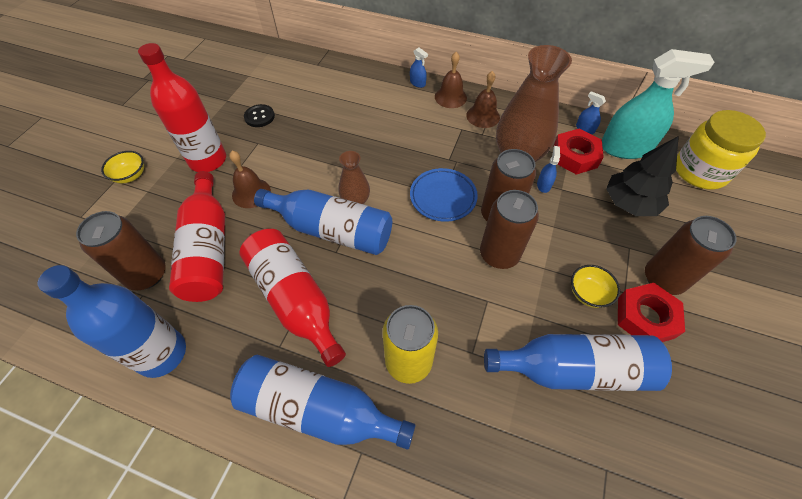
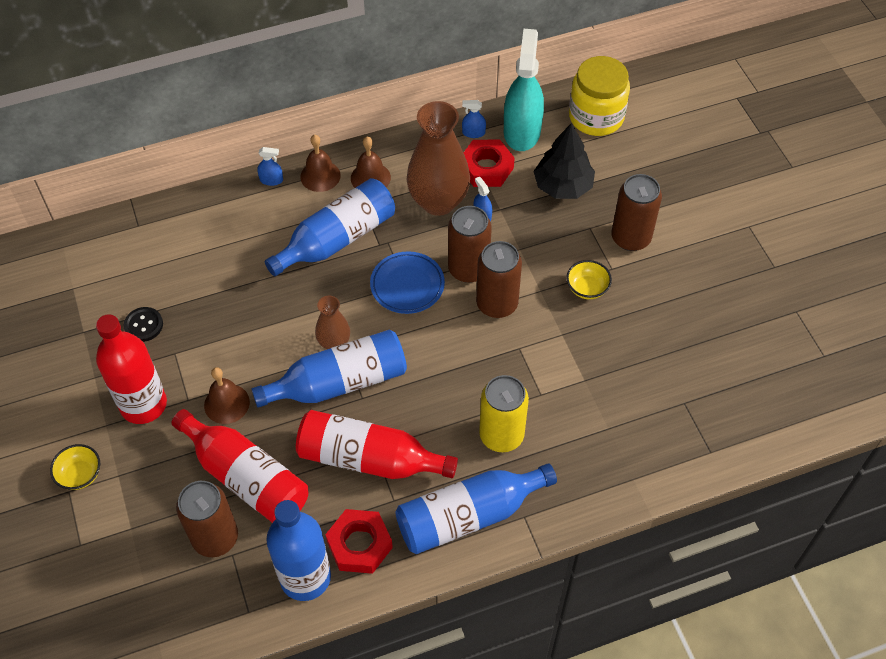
camera: 40 degrees left, 0 degrees up
(574, 369) = (618, 353): blue bottle -> blue bottle (337, 239)
(625, 148) = (522, 131): turquoise spray bottle -> turquoise spray bottle turned 45 degrees counterclockwise
(645, 317) = (638, 278): red nut -> red nut (359, 544)

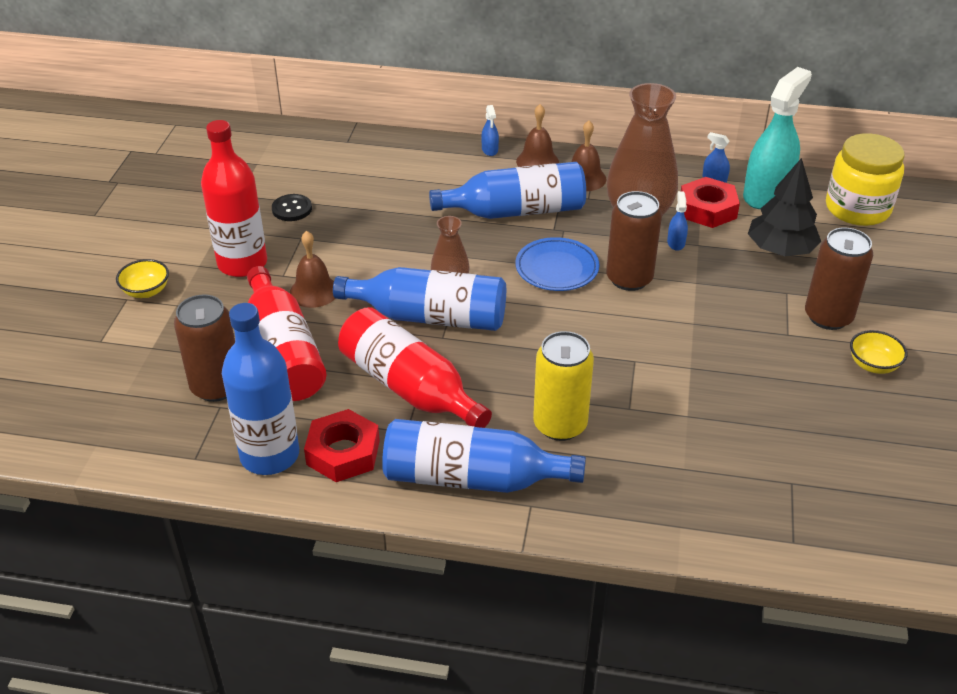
camera: 30 degrees right, 15 degrees down
(271, 180) = (490, 150): blue spray bottle -> blue spray bottle turned 45 degrees clockwise
(497, 304) = (638, 316): brown can -> none
(587, 288) = (747, 340): yellow bowl -> yellow bowl (873, 365)

